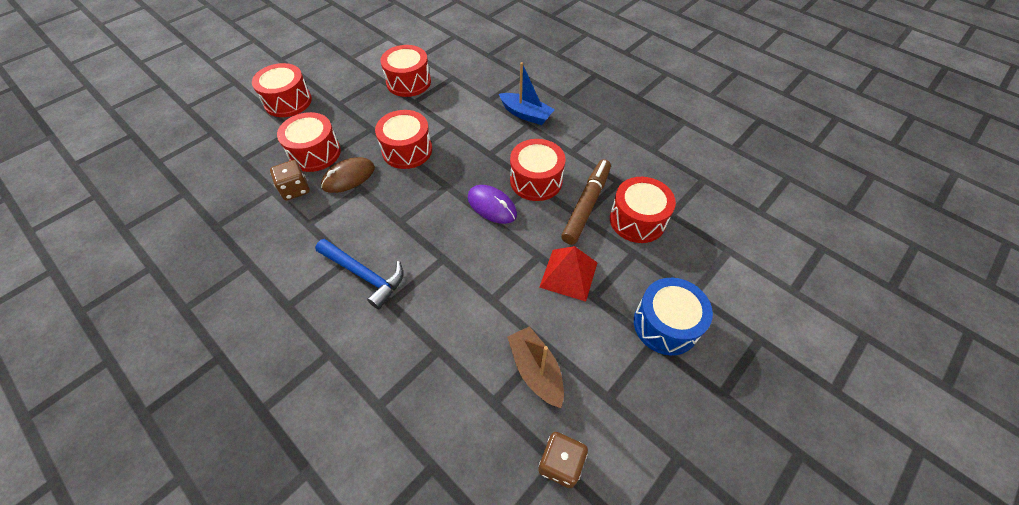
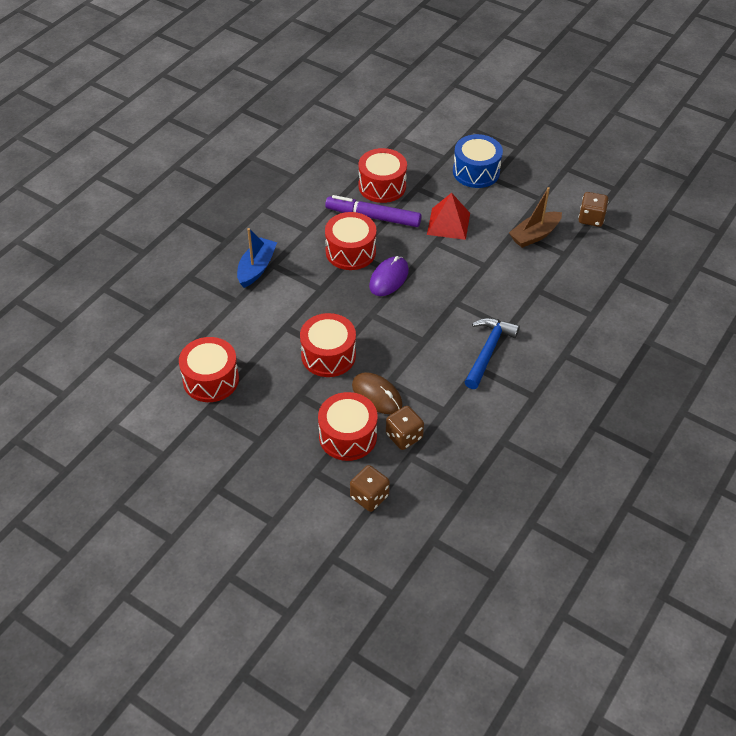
camera: 100 degrees left, 5 degrees down
(249, 159) = (369, 496): none -> brown dice
(288, 101) = (262, 495): red drum -> none
(586, 205) = (373, 217): brown marker -> purple marker

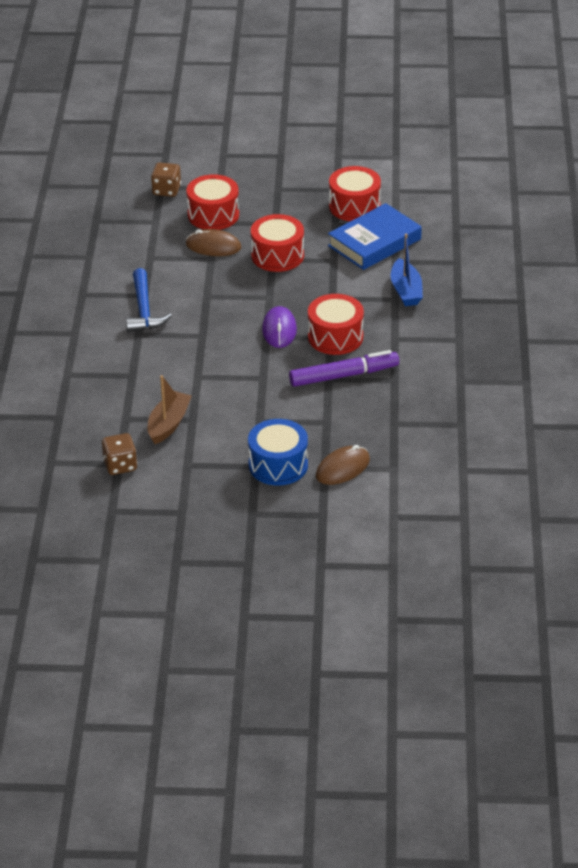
camera: 150 degrees right, 10 degrees down
(234, 329) = (374, 242): none -> blue book
(382, 186) = (363, 408): red drum -> none
(404, 436) = (169, 230): brown dice -> none
(433, 152) = (342, 468): none -> brown mouse
(448, 223) = (264, 400): red pyramid -> none

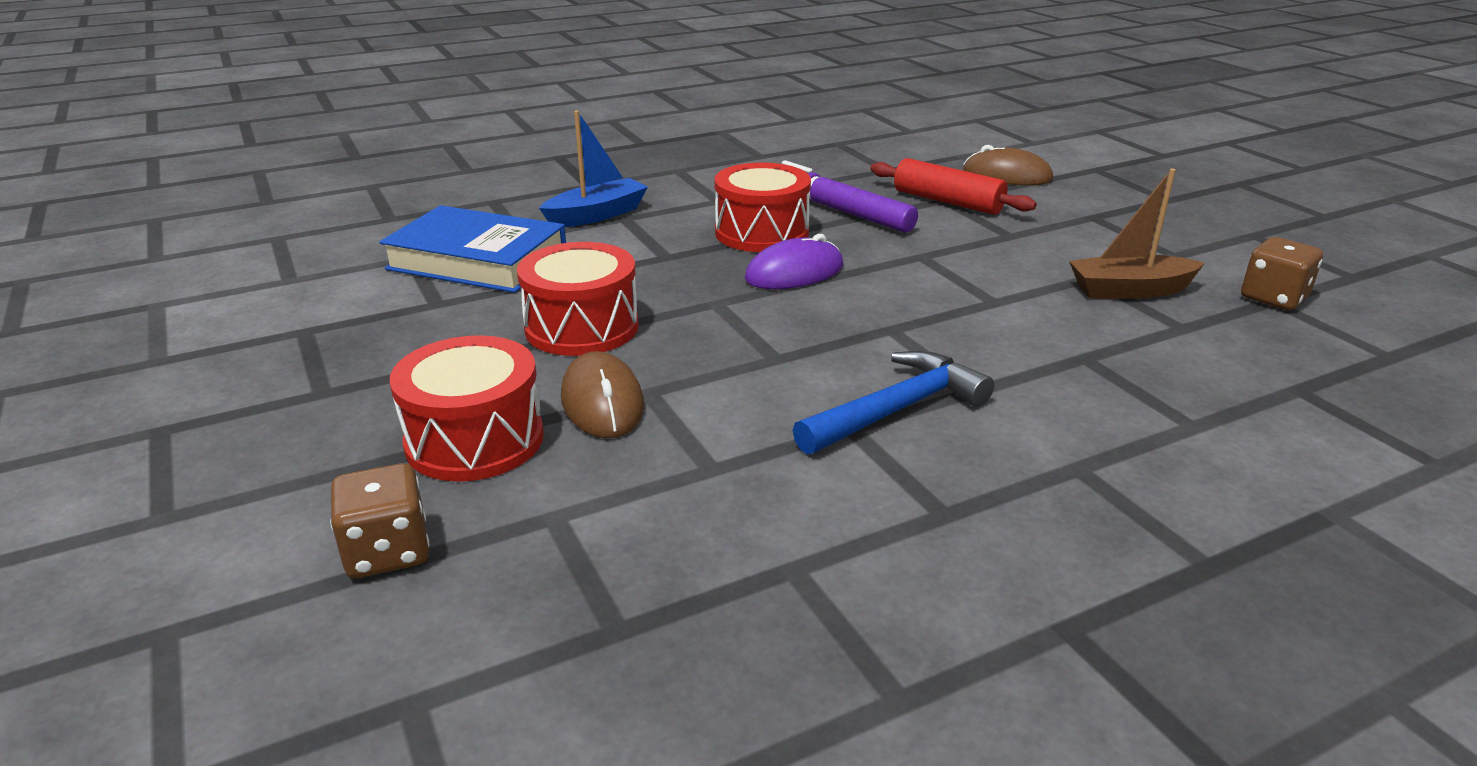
camera: 120 degrees left, 10 degrees down
(278, 465) = (1066, 205): blue drum -> none
(322, 421) = (947, 202): none -> red rolling pin
(354, 206) = (363, 301): red drum -> none

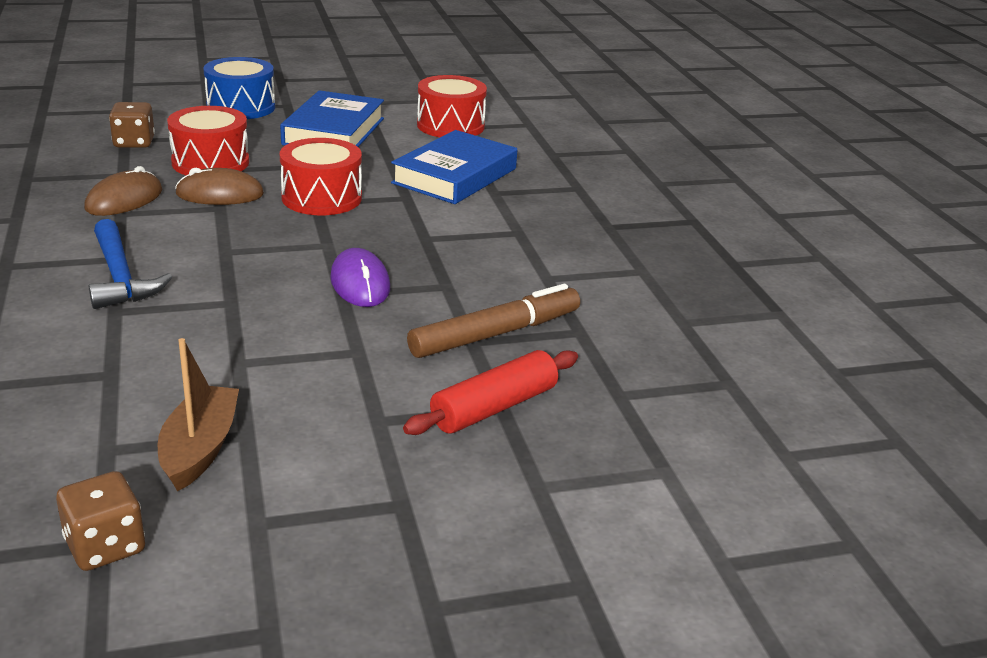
camera: 100 degrees right, 0 degrees up
(166, 477) = (241, 107): none -> blue drum
(311, 361) = (334, 131): none -> blue book
(596, 215) = (529, 222): blue boat -> none
(761, 233) = (455, 284): red drum -> red drum (450, 126)
(839, 210) = (495, 334): purple marker -> brown marker
(1007, 175) = (573, 484): brown mouse -> brown mouse (124, 200)

